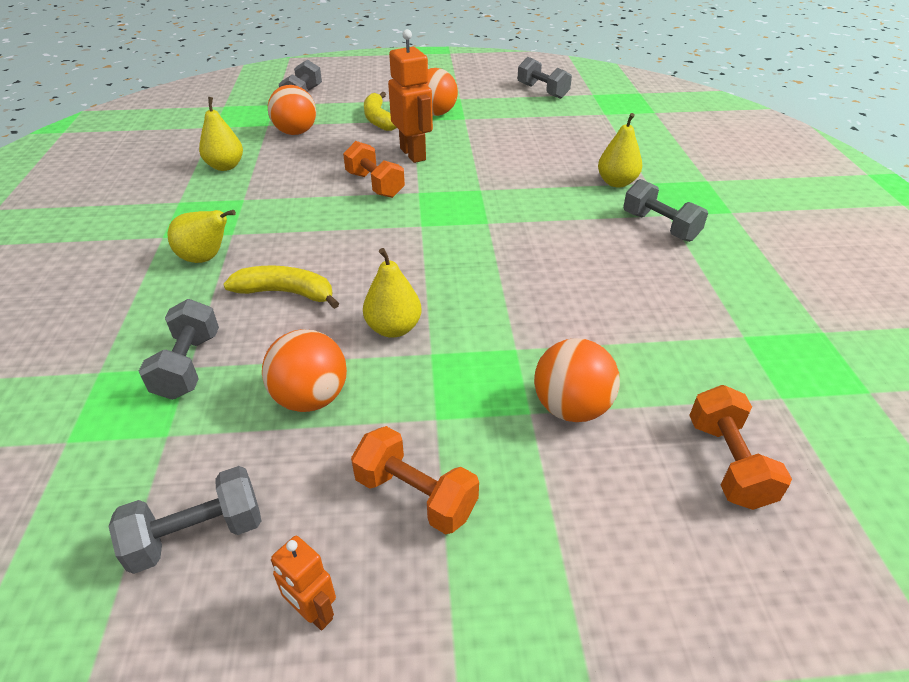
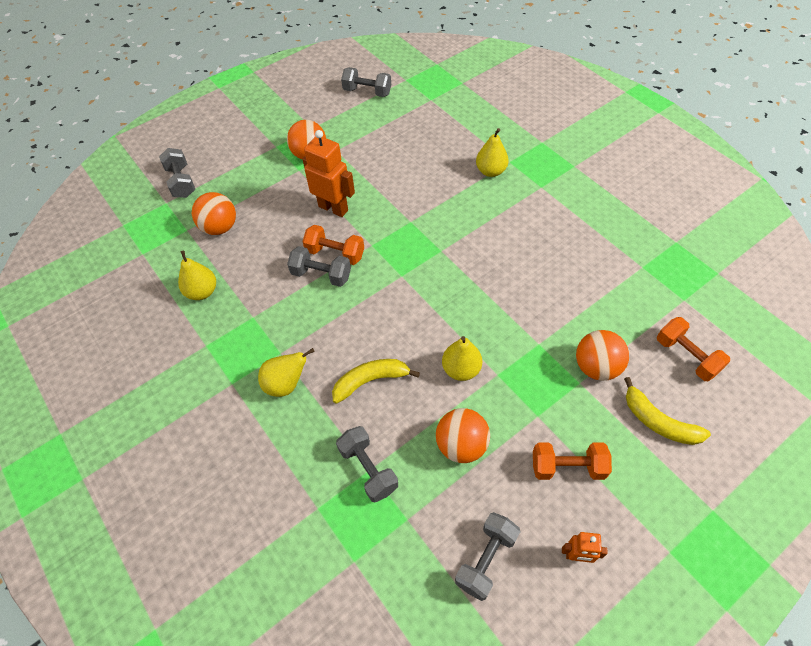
camera: 30 degrees left, 15 degrees up
(378, 119) = (271, 181): yellow banana -> yellow banana (658, 421)
(660, 226) = (544, 200): grey dumbbell -> grey dumbbell (321, 275)

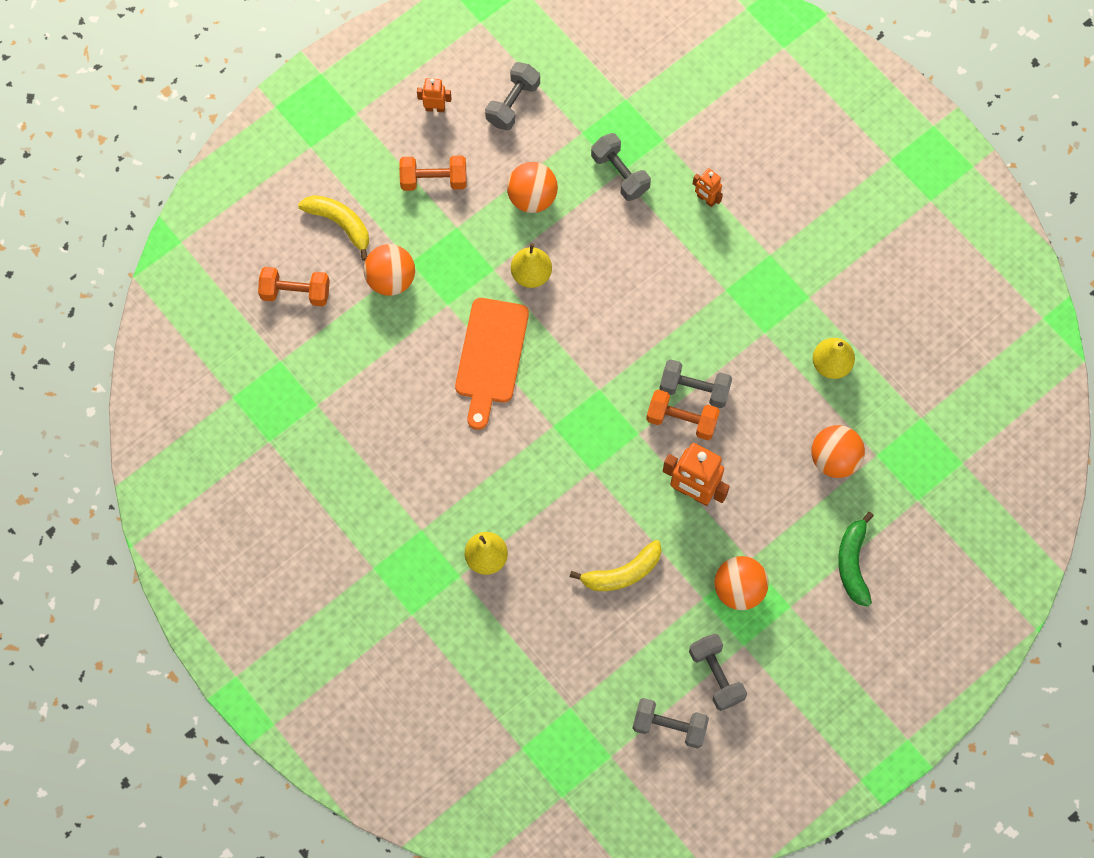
camera: 175 degrees right, 15 degrees up
(181, 182) = (907, 536): grey dumbbell -> grey dumbbell (716, 675)
(225, 168) = (853, 563): none -> green banana
(282, 439) = (706, 199): none -> orange robot
(286, 384) = (712, 255): yellow pear -> none
(371, 381) = (625, 260): yellow banana -> yellow banana (622, 573)
(496, 301) = (490, 356): none -> orange cutting board
(686, 356) = (295, 292): orange dumbbell -> orange dumbbell turned 45 degrees counterclockwise

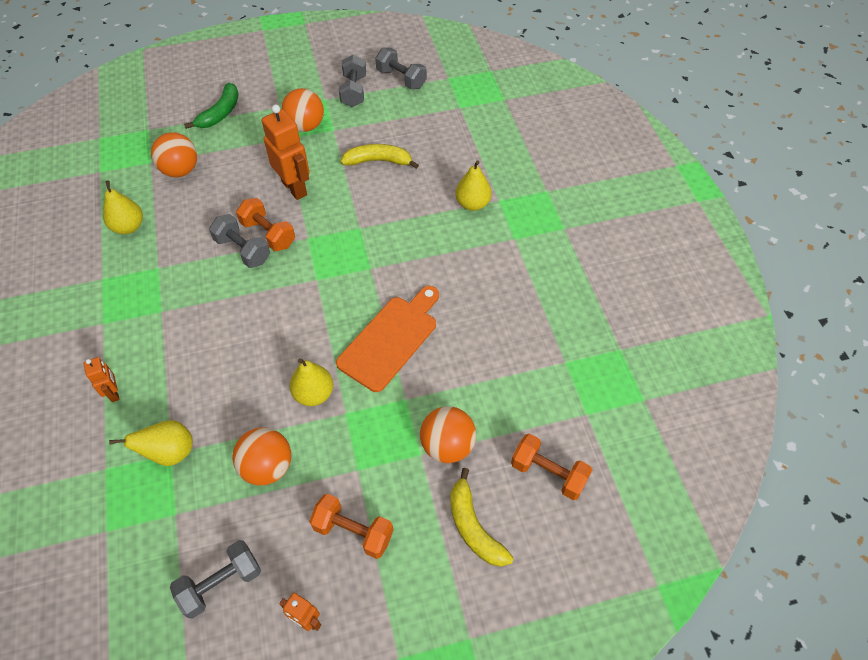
camera: 155 degrees left, 15 degrees down
(620, 174) = (170, 452): grey dumbbell -> yellow pear

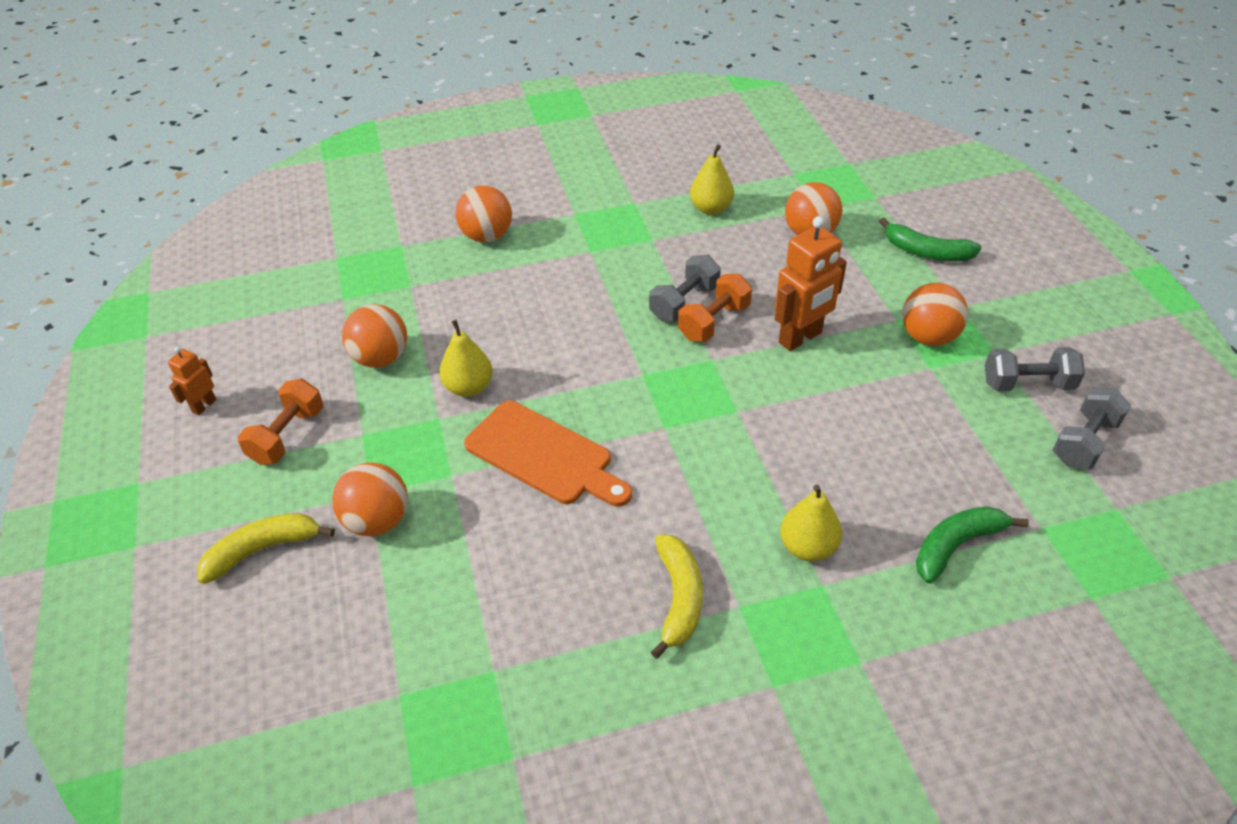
camera: 90 degrees right, 10 degrees down
(114, 393) = (487, 236): orange robot -> orange ball
(170, 452) = (411, 285): yellow pear -> none
(221, 583) = (261, 340): grey dumbbell -> none
(378, 161) = (876, 424): yellow banana -> yellow banana (678, 598)
(472, 142) = (956, 546): none -> green banana
(548, 473) = (315, 637): orange dumbbell -> none

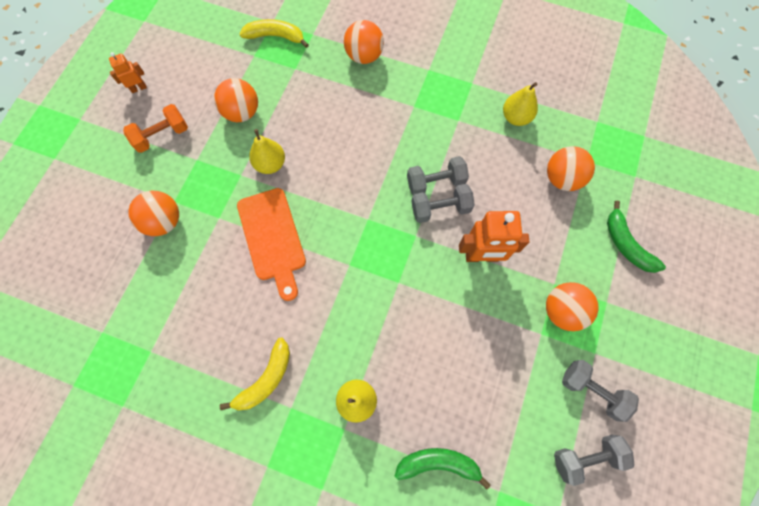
camera: 35 degrees right, 25 degrees up
(262, 550) = (103, 201): yellow banana -> yellow banana (275, 36)
(714, 322) = (440, 209): orange dumbbell -> grey dumbbell

